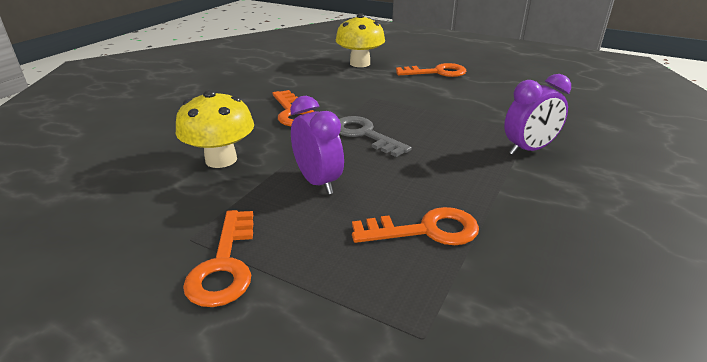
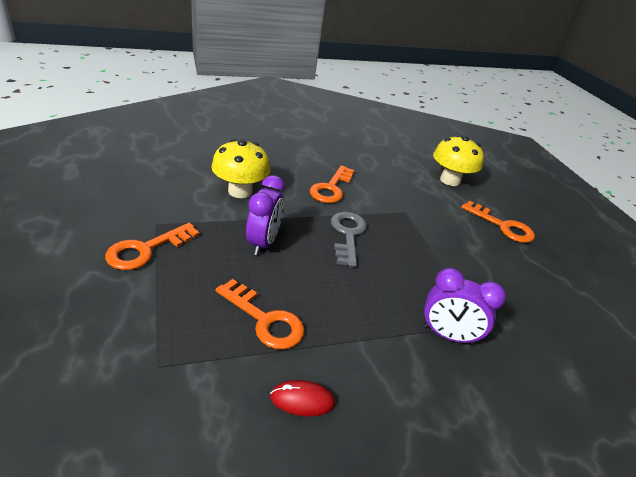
camera: 40 degrees right, 5 degrees up
(545, 255) = (302, 400): none -> red mouse

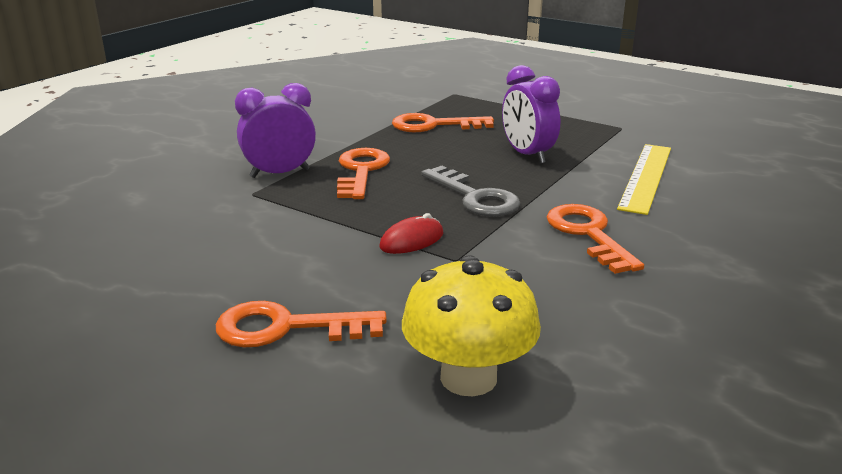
camera: 145 degrees right, 10 degrees down
(146, 249) = (584, 117): orange key -> orange key (361, 171)
(240, 191) = (646, 177): yellow mushroom -> yellow ruler
(302, 400) = (353, 113): red mouse -> red mouse (412, 240)

